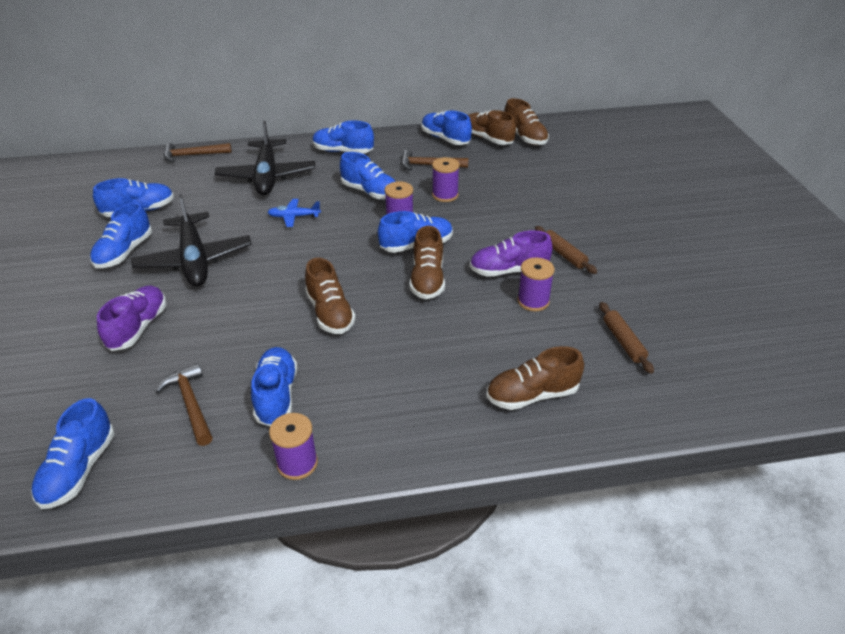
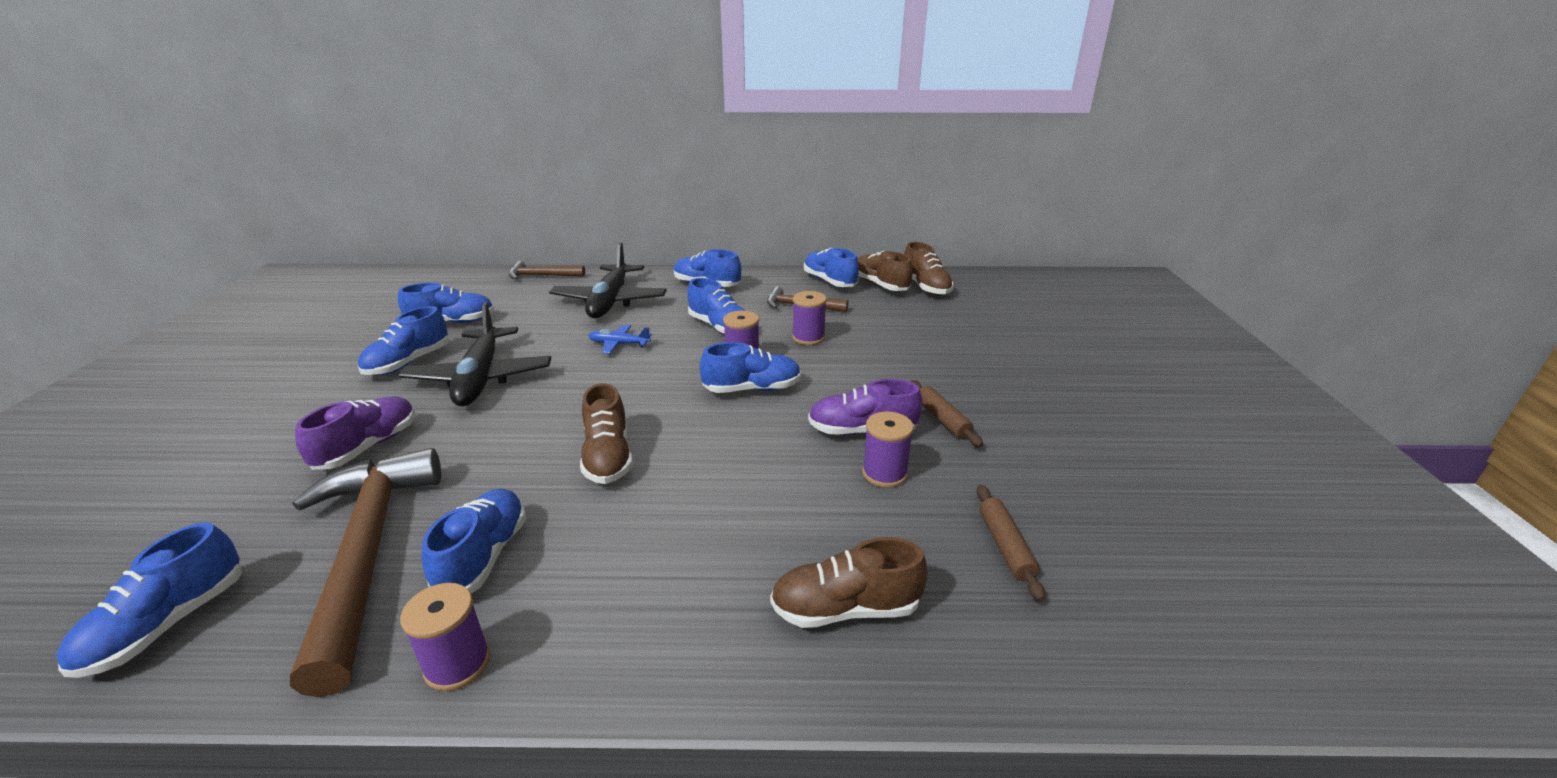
camera: 10 degrees right, 10 degrees down
(191, 404) = (368, 552): brown hammer -> brown hammer, size x2.05
(427, 279) = (750, 430): brown shoe -> none

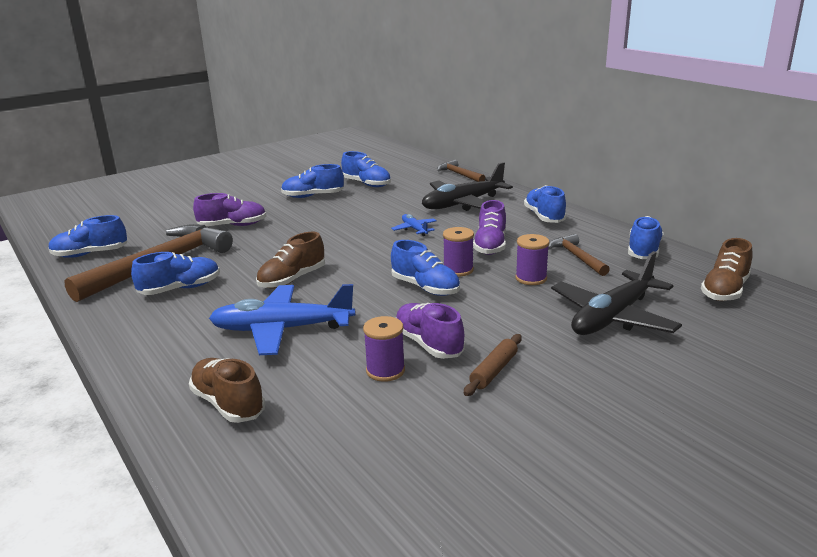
camera: 55 degrees right, 5 degrees down
(457, 664) = (108, 317): purple spool -> none
(481, 378) = (323, 217): black plane -> black plane (613, 317)
(720, 327) = (490, 245): blue shoe -> purple shoe
(720, 508) = (281, 330): none -> blue plane
(880, 285) = (683, 271): brown shoe -> none
(1005, 546) = (353, 448): brown rolling pin -> none

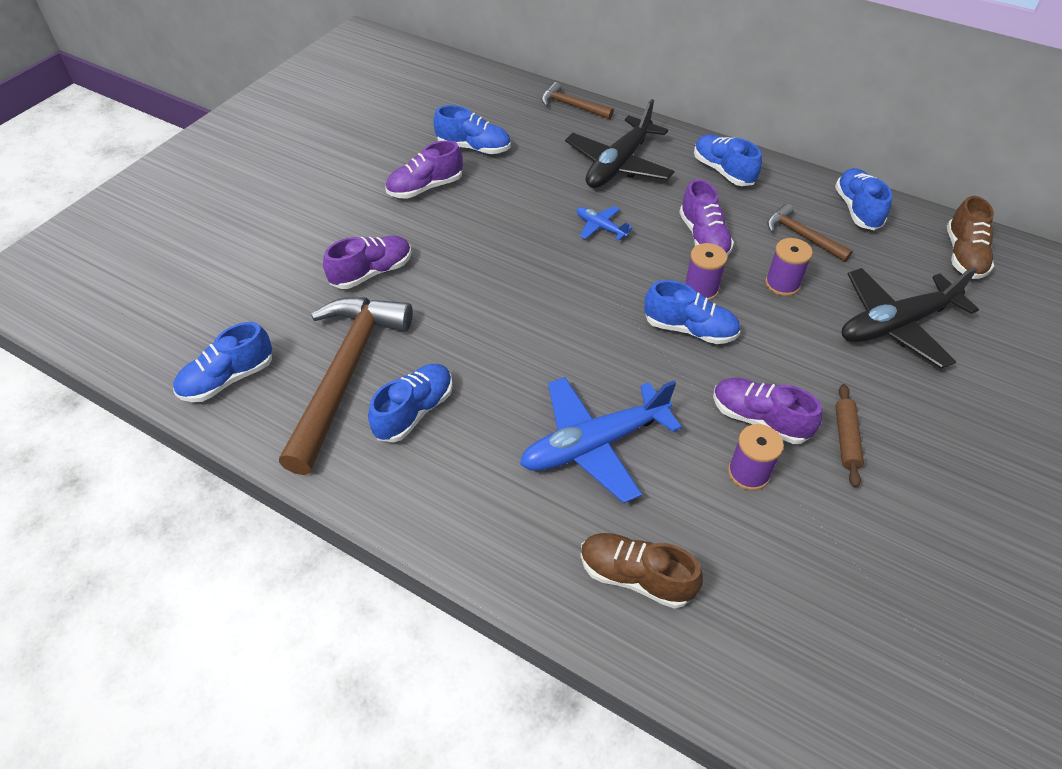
camera: 25 degrees left, 25 degrees up
(292, 279) = (534, 356): brown shoe -> none
(313, 196) = (425, 188): blue shoe -> purple shoe
(613, 317) = (895, 325): black plane -> black plane turned 45 degrees clockwise

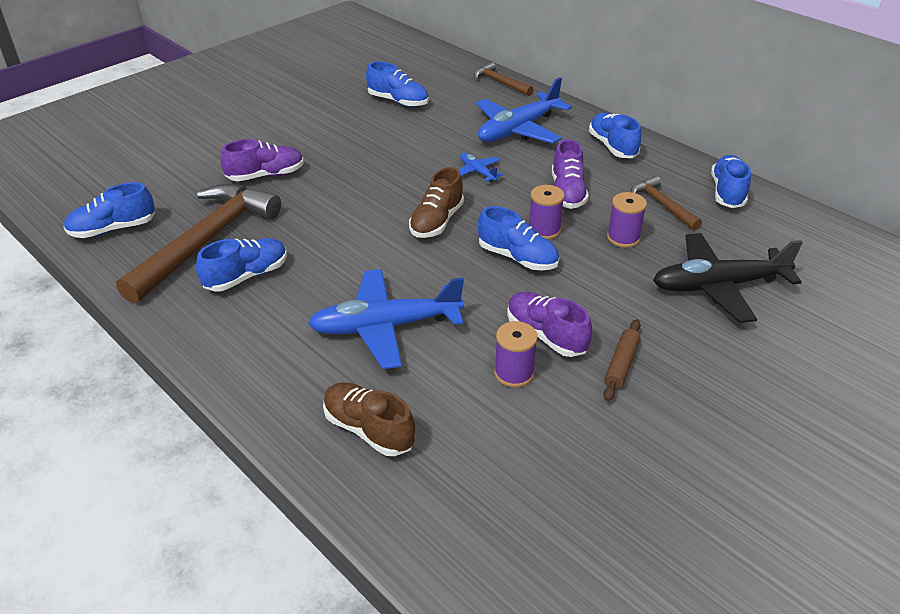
camera: 15 degrees right, 10 degrees down
(425, 188) = (342, 123): purple shoe -> none
(618, 165) = (518, 129): black plane -> blue plane
(963, 255) = (817, 243): brown shoe -> brown shoe (436, 221)

